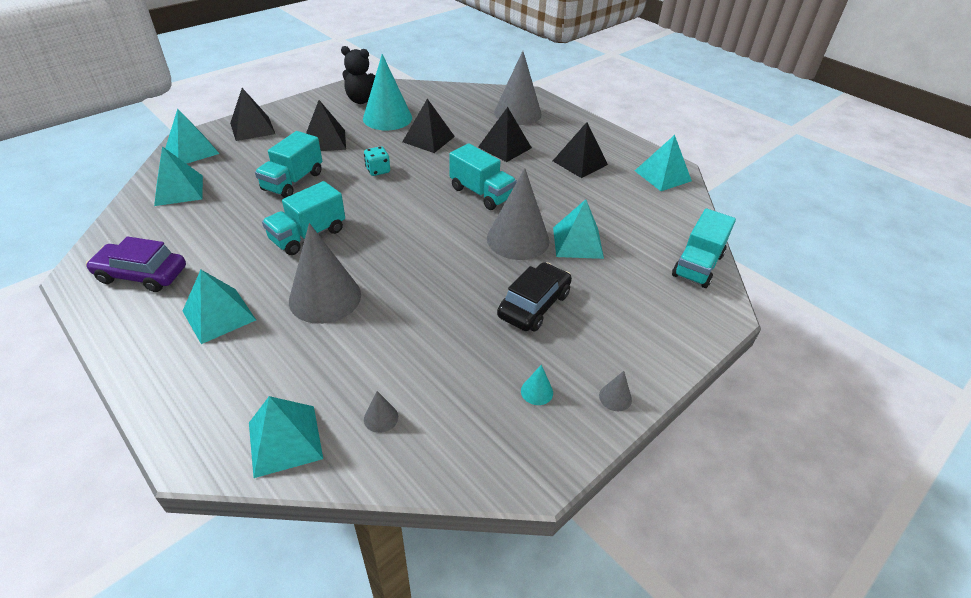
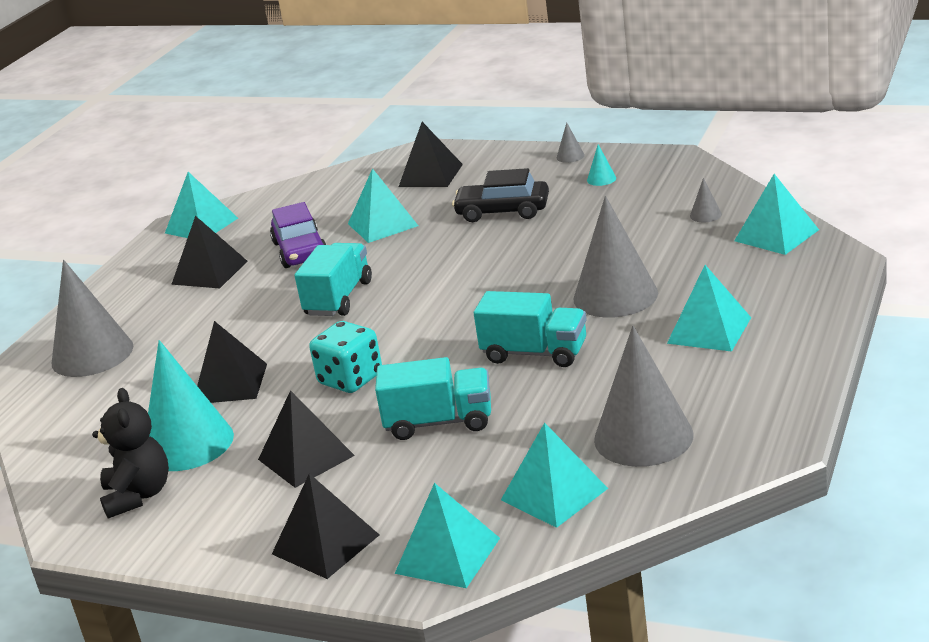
camera: 110 degrees left, 15 degrees down
(142, 275) = (722, 406): purple car -> purple car (300, 251)
(378, 170) = (350, 379): turquoise dice -> turquoise dice, size x1.55
(504, 147) = (209, 326): black pyramid -> black pyramid (431, 175)
(518, 239) = (409, 250): grey cone -> grey cone (643, 437)
(697, 265) = (363, 172): turquoise truck -> none

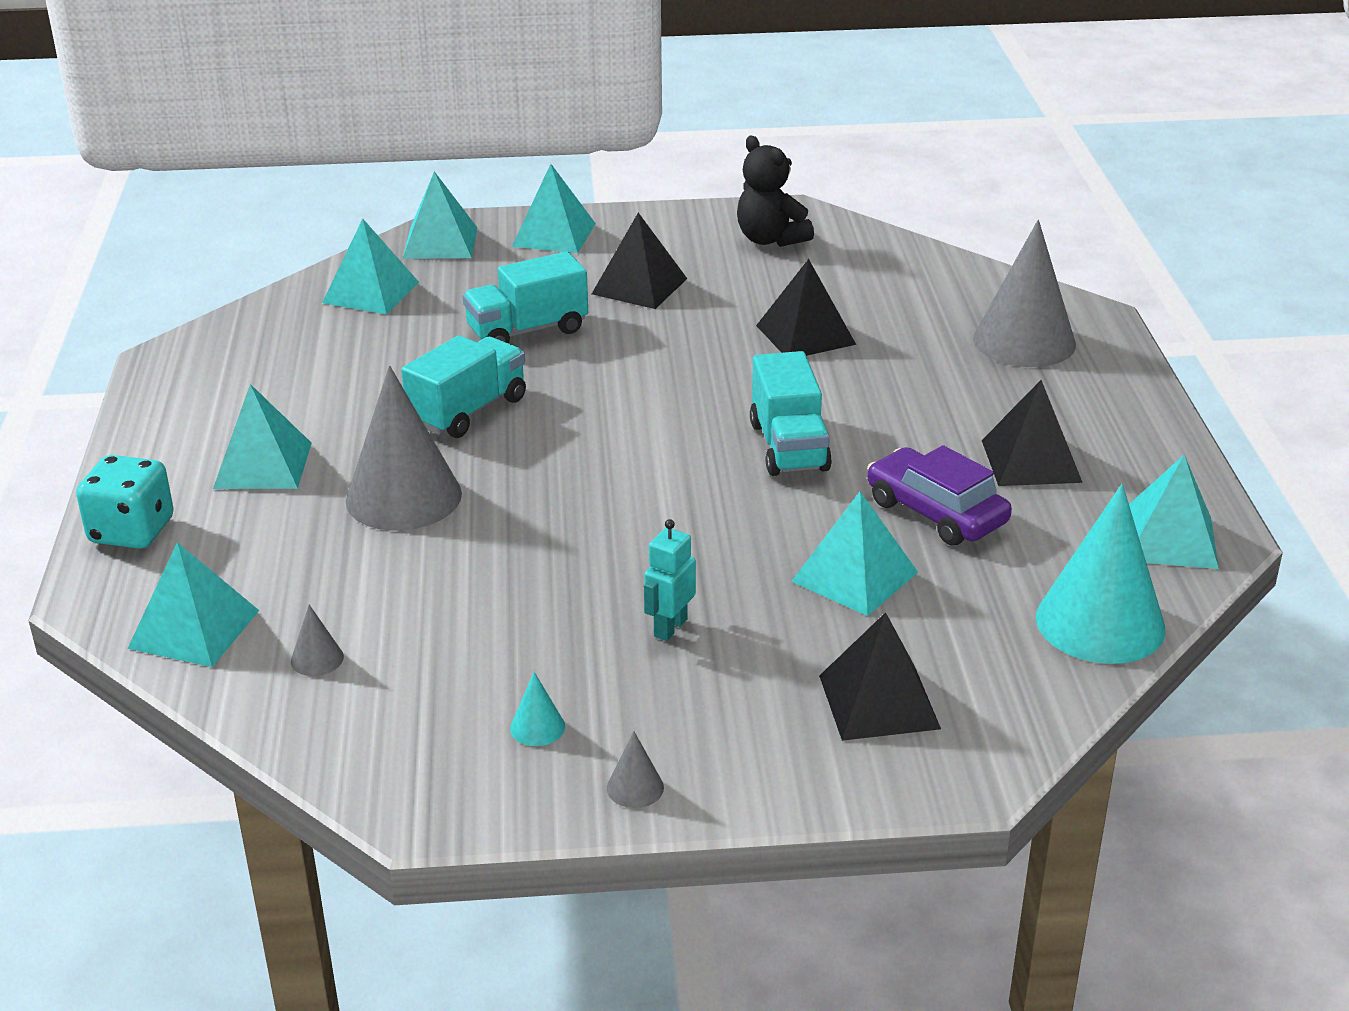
camera: 150 degrees right, 5 degrees up
(188, 443) = (777, 280): turquoise cone -> turquoise cone (1100, 623)
(325, 544) = (554, 235): black pyramid -> turquoise pyramid
(350, 379) = (667, 356): turquoise dice -> turquoise dice (132, 531)
(503, 211) = (670, 627): black car -> turquoise robot
(535, 353) = (468, 411): turquoise truck -> turquoise truck turned 135 degrees clockwise
(643, 437) = (303, 346): grey cone -> none

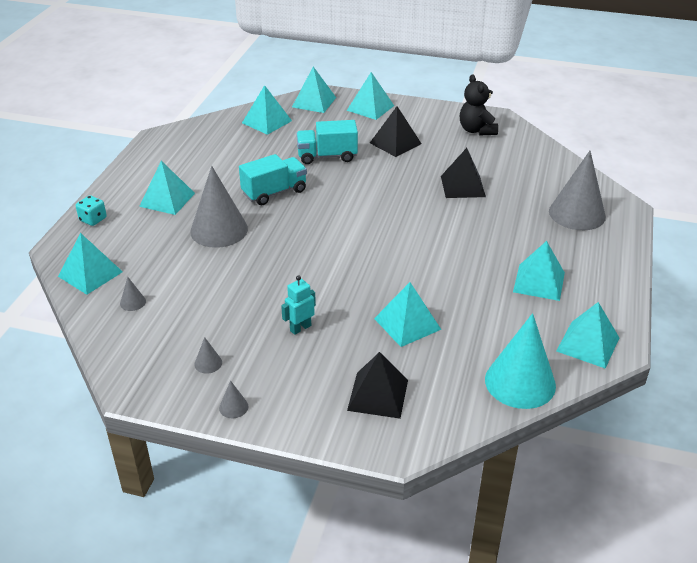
camera: 20 degrees right, 5 degrees up
(132, 531) = (93, 219): turquoise dice -> turquoise dice, size x0.65
(537, 727) = (208, 363): turquoise cone -> grey cone
(789, 447) = (417, 245): turquoise truck -> none
(936, 512) = (470, 299): purple car -> none
(1031, 461) = (539, 282): black pyramid -> turquoise pyramid

